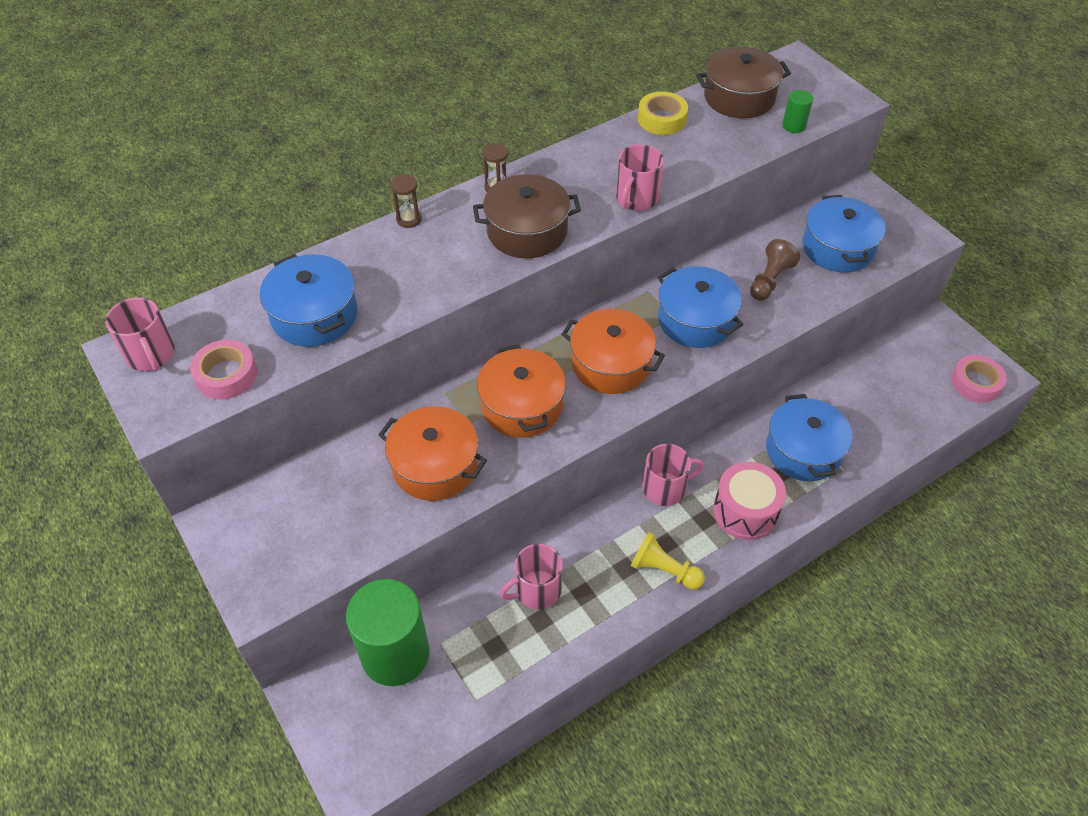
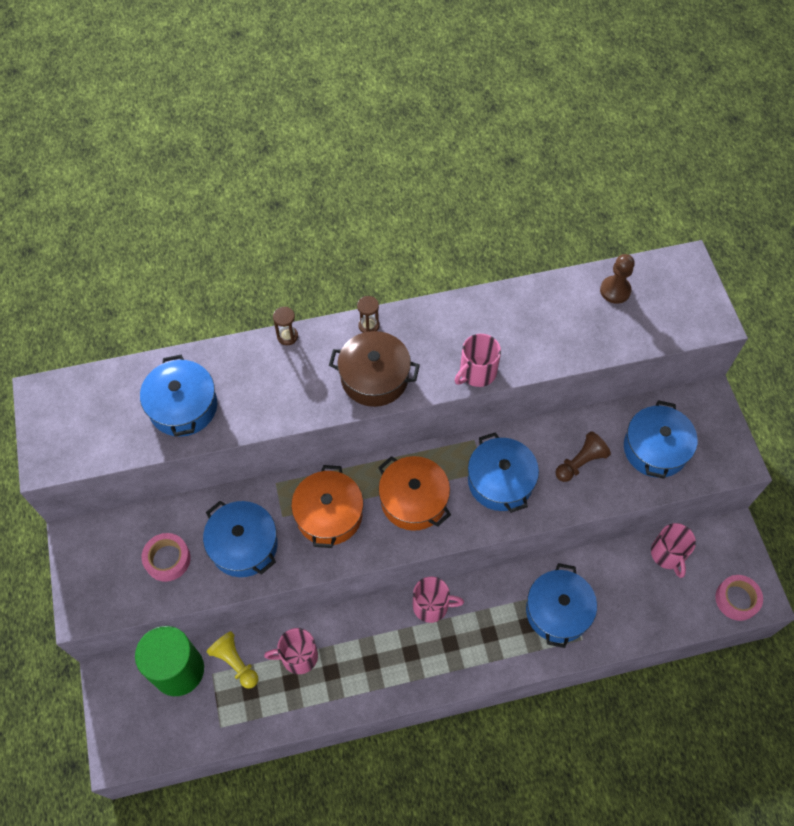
camera: 20 degrees right, 10 degrees up
(151, 355) = (56, 404): pink mug -> pink mug (668, 554)
(226, 375) = (102, 440): pink tape -> pink tape (167, 559)
(435, 465) = (244, 545): orange pot -> blue pot
(662, 119) = (536, 294): yellow tape -> none
(664, 570) = (399, 675): yellow pawn -> yellow pawn (235, 662)
(739, 97) = (615, 290): brown pot -> brown pawn
(745, 512) = (485, 648): pink drum -> none
(794, 126) = (648, 336): green cylinder -> none

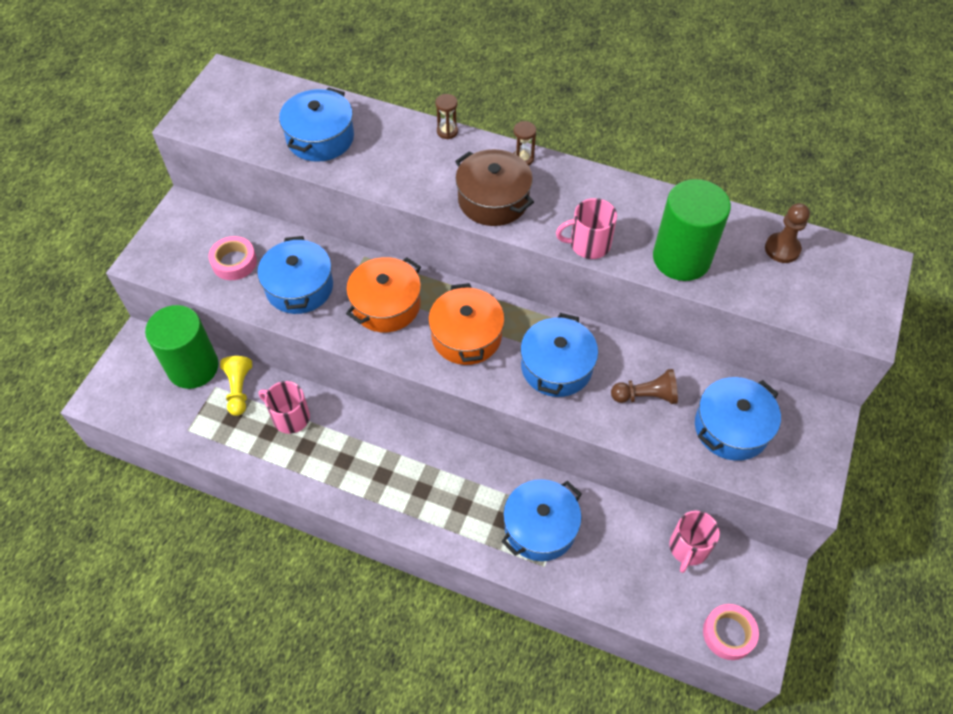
camera: 35 degrees right, 5 degrees down
(432, 605) = (431, 449): pink mug -> none
(552, 342) = (681, 258): none -> green cylinder

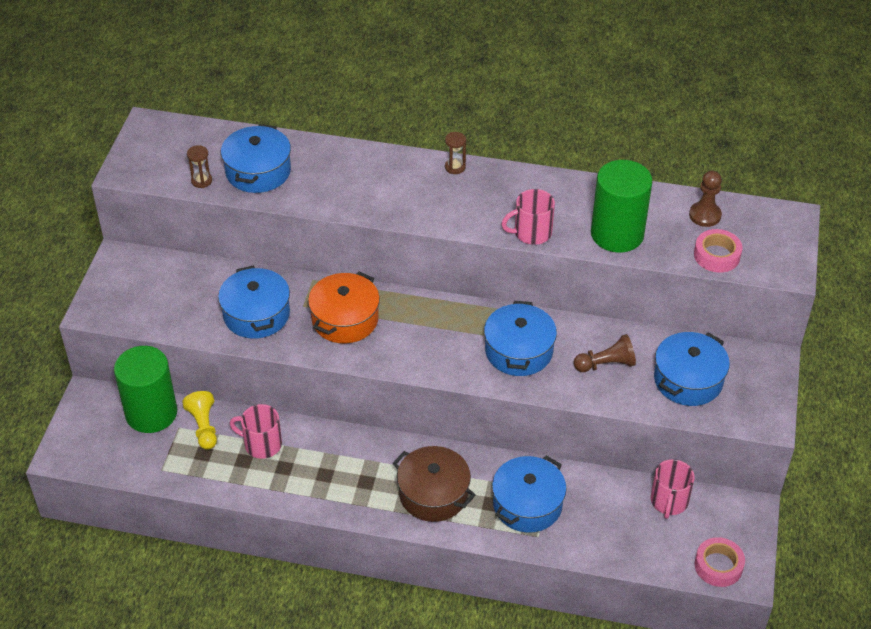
camera: 10 degrees left, 10 degrees down
(234, 262) = (186, 301): pink tape -> pink tape (716, 255)
(447, 131) = (378, 152): brown hourglass -> brown hourglass (201, 181)
(466, 336) = (428, 336): orange pot -> none
(493, 200) = (435, 206): brown pot -> brown pot (433, 494)

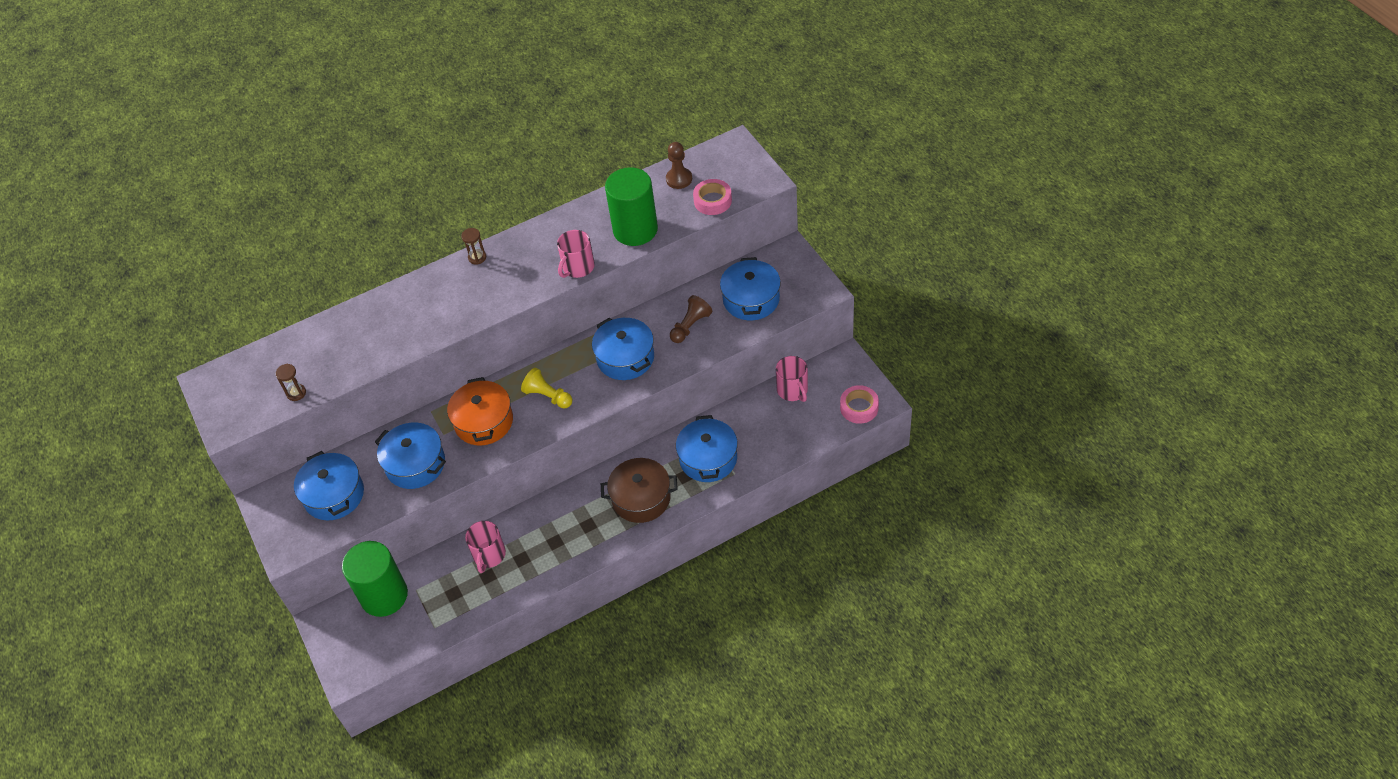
camera: 35 degrees left, 5 degrees up
(203, 427) = (434, 576): yellow pawn -> yellow pawn (548, 396)
(258, 171) = (333, 357): blue pot -> blue pot (334, 495)
(261, 444) = (489, 555): pink mug -> pink mug turned 60 degrees counterclockwise

